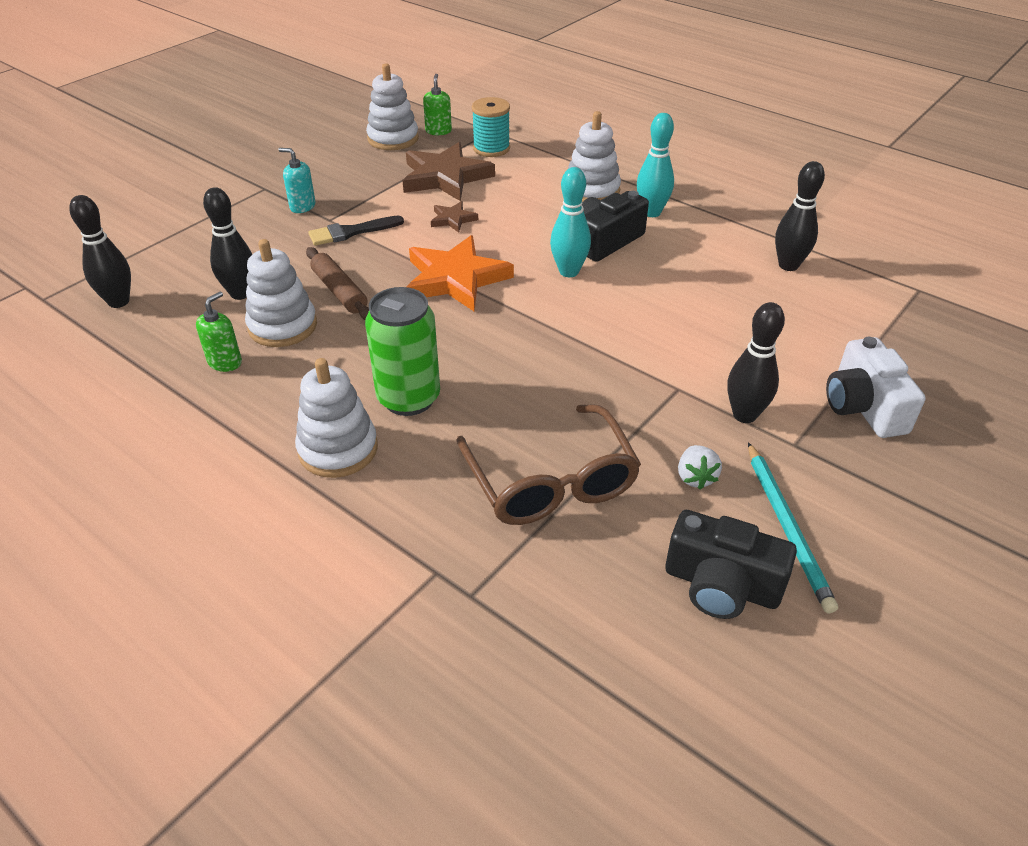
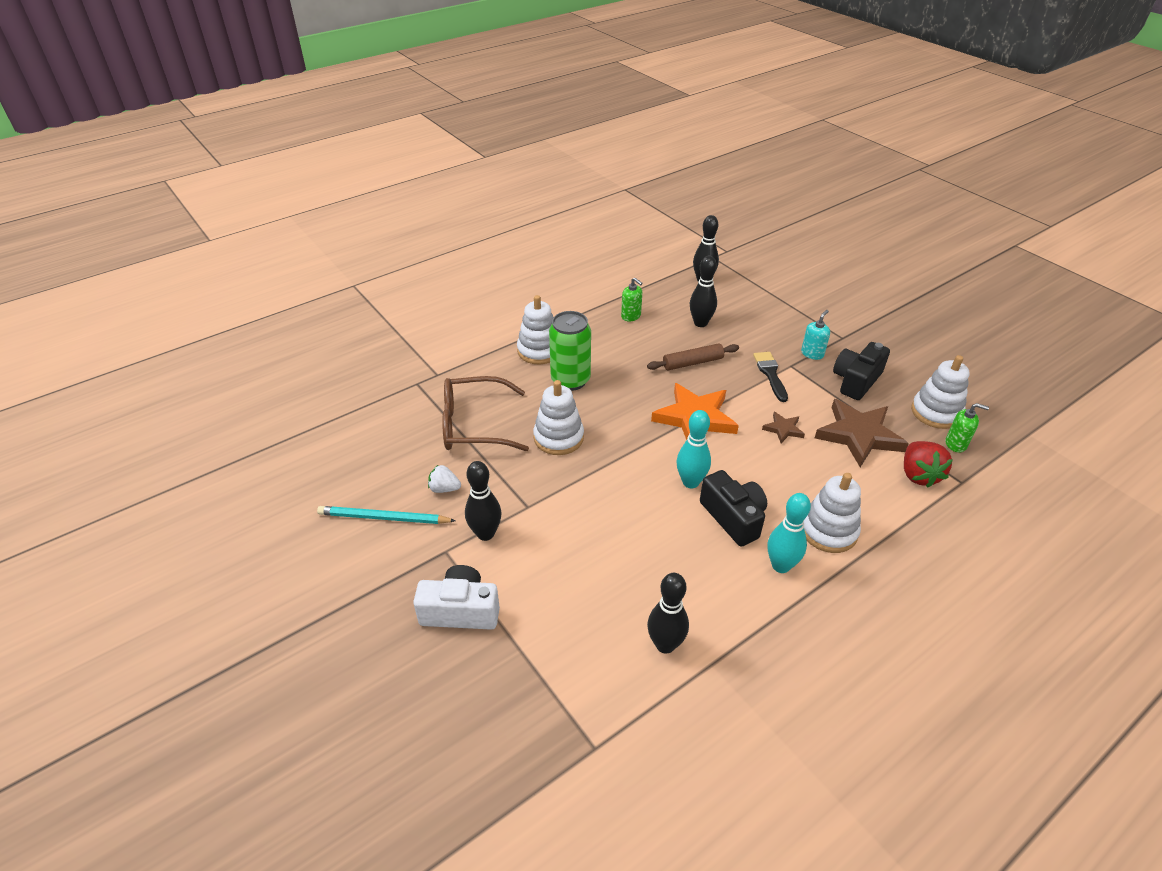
camera: 105 degrees right, 0 degrees up
(282, 326) = (660, 338): white stacking toy -> white stacking toy (558, 437)
(491, 148) = (918, 475): turquoise spool -> red strawberry
(721, 585) = (365, 474): black camera -> black camera (856, 381)

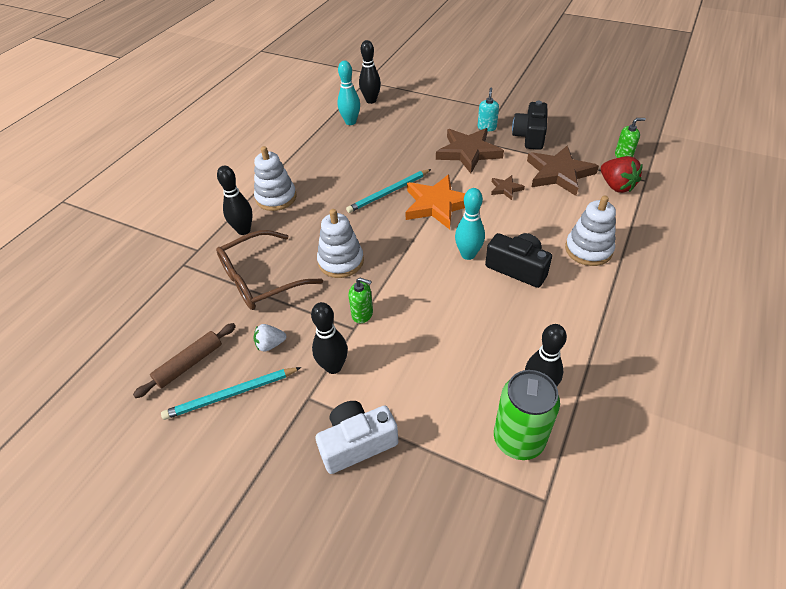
camera: 25 degrees left, 5 degrees up
(570, 380) = (319, 212): green can -> green can (518, 439)
(631, 316) = (333, 145): green soap dispenser -> green soap dispenser (362, 314)
(653, 386) = (388, 193): none -> turquoise pencil
(692, 362) = (406, 164): brown rolling pin -> brown rolling pin (189, 364)
(700, 323) = (391, 132): black bowling pin -> black bowling pin (243, 230)
(770, 374) = (468, 152): black brush -> brown star
(781, 565) = (575, 289): turquoise bowling pin -> turquoise bowling pin (350, 122)
(936, 412) = (596, 139): white stacking toy -> none

